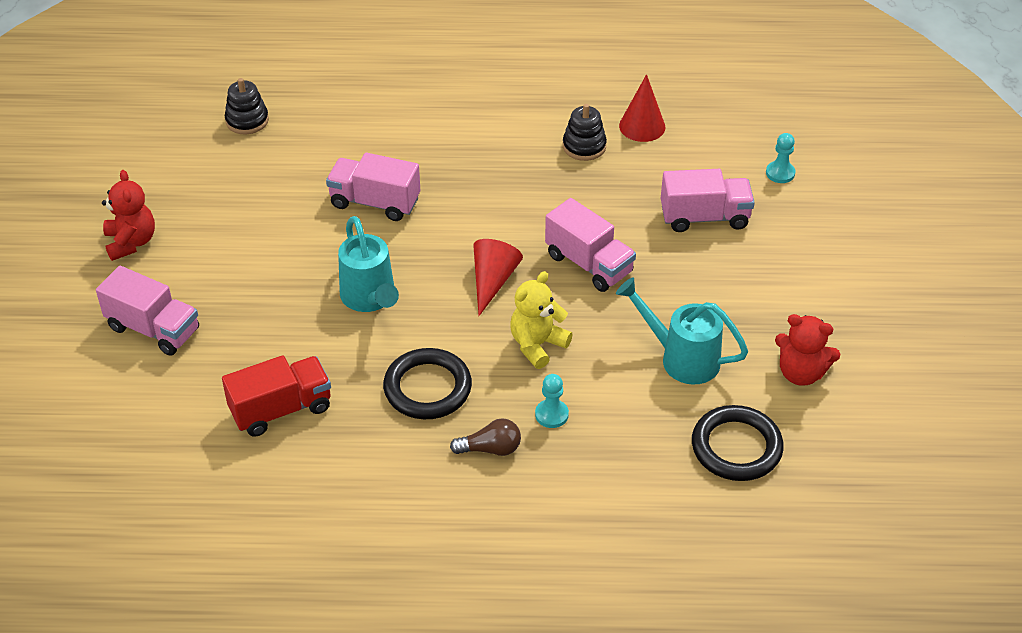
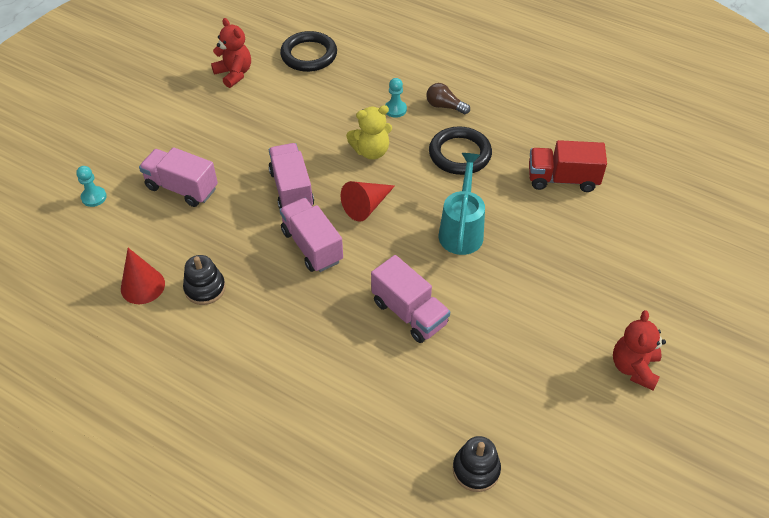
camera: 150 degrees left, 5 degrees up
(154, 329) = (635, 275): pink truck -> pink truck (312, 246)
(681, 358) = (292, 108): turquoise watering can -> none

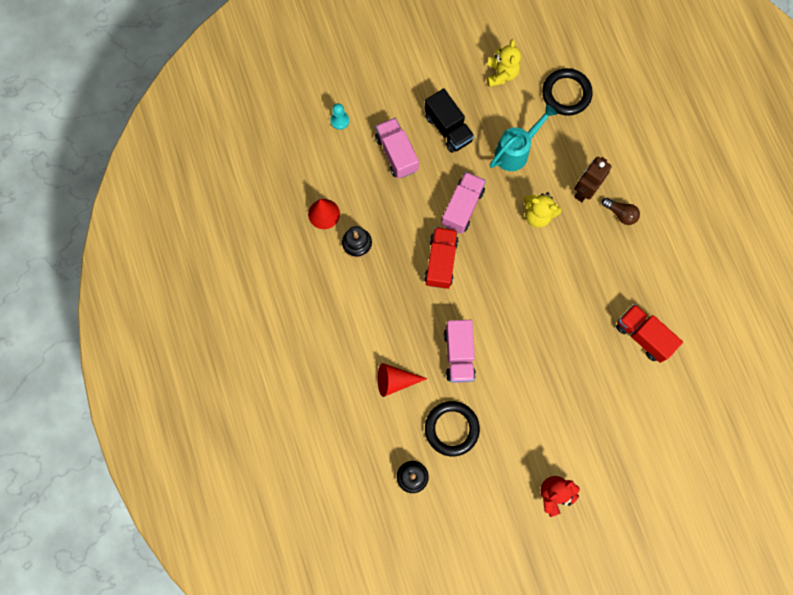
camera: 40 degrees right, 25 degrees up
(219, 139) = (448, 128): none -> black truck
(234, 74) = (501, 74): red teddy bear -> yellow teddy bear
(312, 246) = (440, 261): pink truck -> red truck
(366, 206) = (498, 257): red cone -> red cone (395, 380)
(395, 109) = (584, 191): turquoise pawn -> brown robot
(444, 106) = (620, 214): brown light bulb -> brown light bulb turned 150 degrees clockwise
(459, 154) = (593, 262): black ring -> black ring (452, 428)
(461, 230) = (541, 322): turquoise watering can -> turquoise watering can (515, 151)

